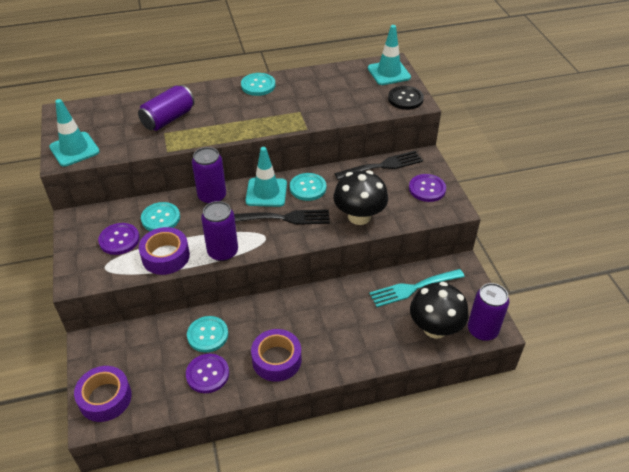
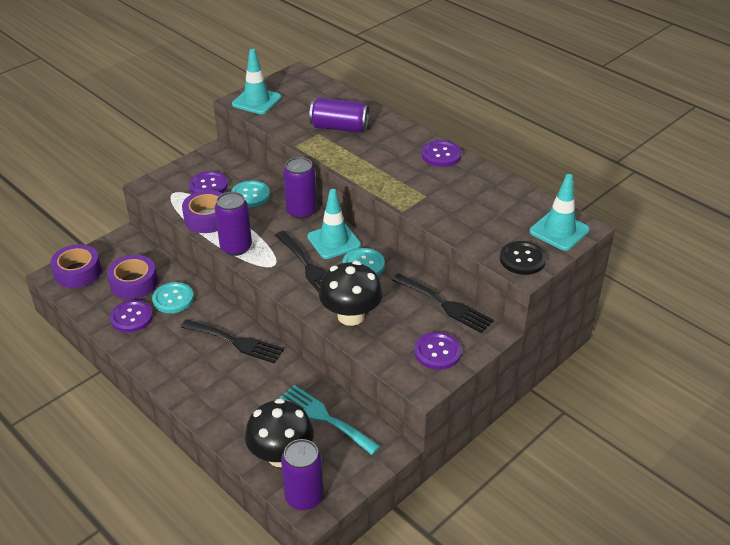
camera: 60 degrees right, 5 degrees down
(258, 85) = (441, 155): turquoise button -> purple button
(276, 360) = (171, 353): purple tape -> purple tape (134, 283)
(295, 311) = (236, 342): none -> black fork

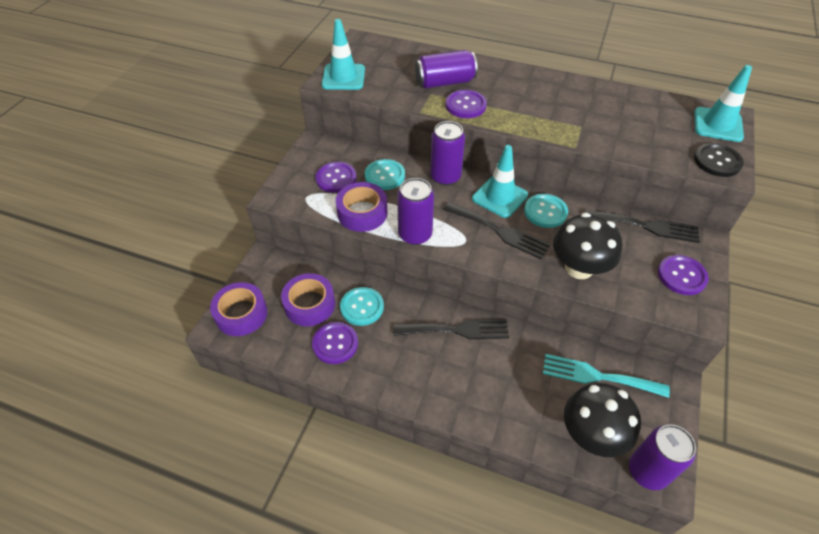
camera: 25 degrees left, 10 degrees up
(441, 155) = (557, 83): purple button -> purple button (465, 105)

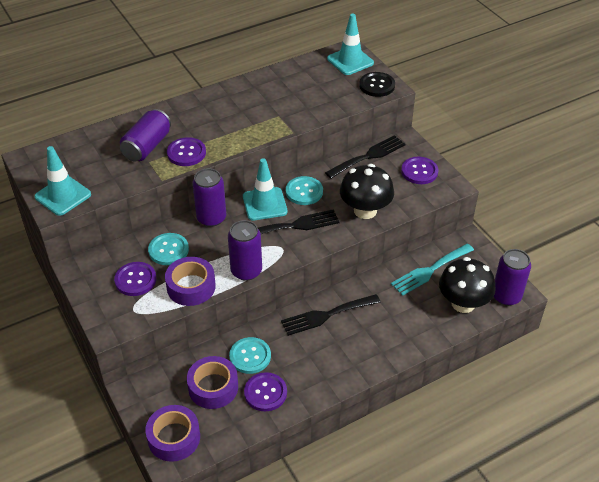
camera: 50 degrees left, 5 degrees down
(457, 330) = (326, 315): black fork -> black fork turned 150 degrees counterclockwise

